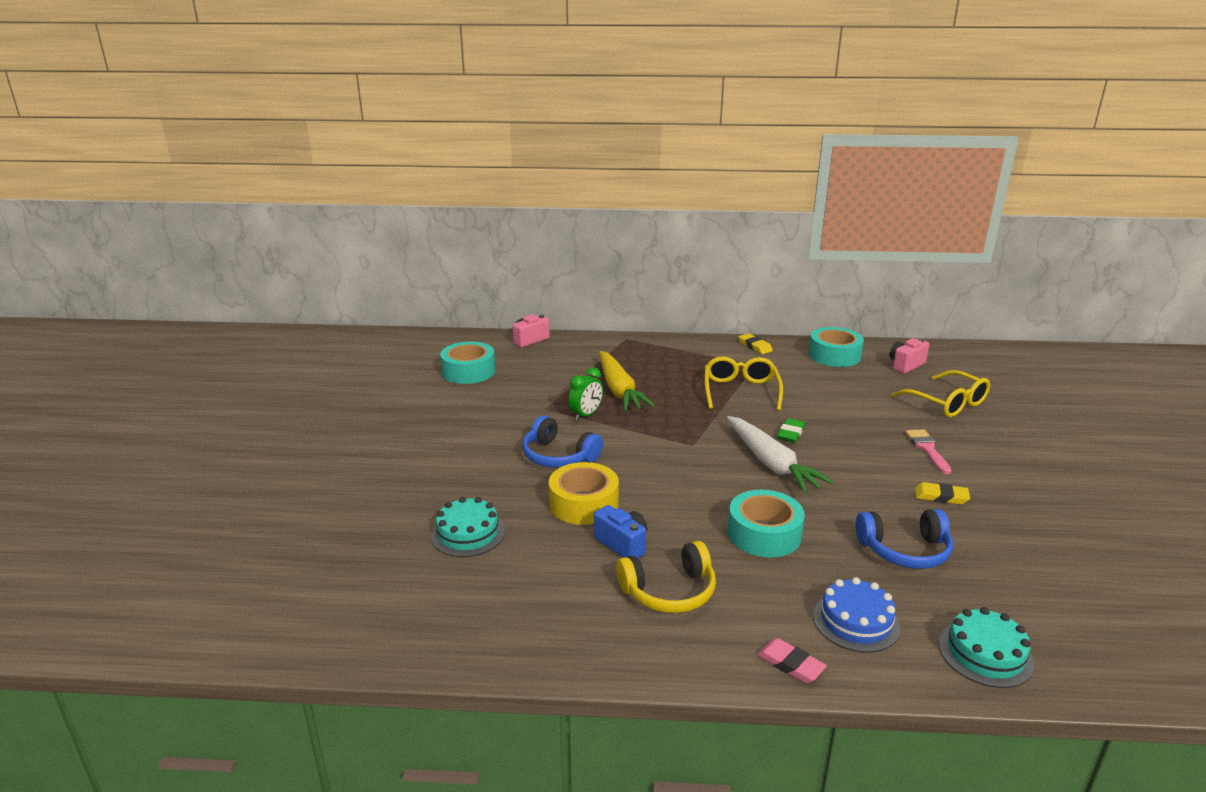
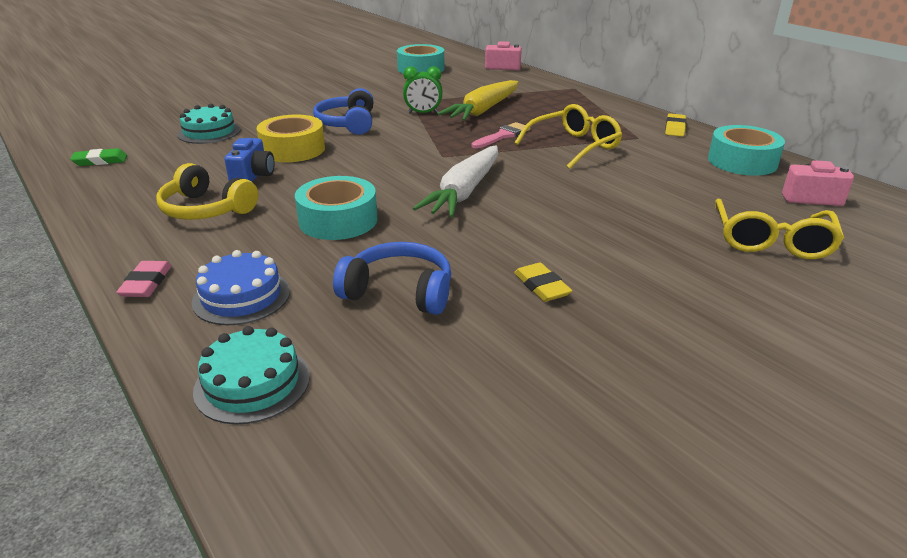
camera: 50 degrees right, 5 degrees up
(791, 433) = (536, 185): green eraser -> green eraser (100, 161)
(905, 550) = (399, 291): blue headphones -> blue headphones turned 150 degrees clockwise
(927, 449) = (635, 255): pink brush -> pink brush (502, 136)

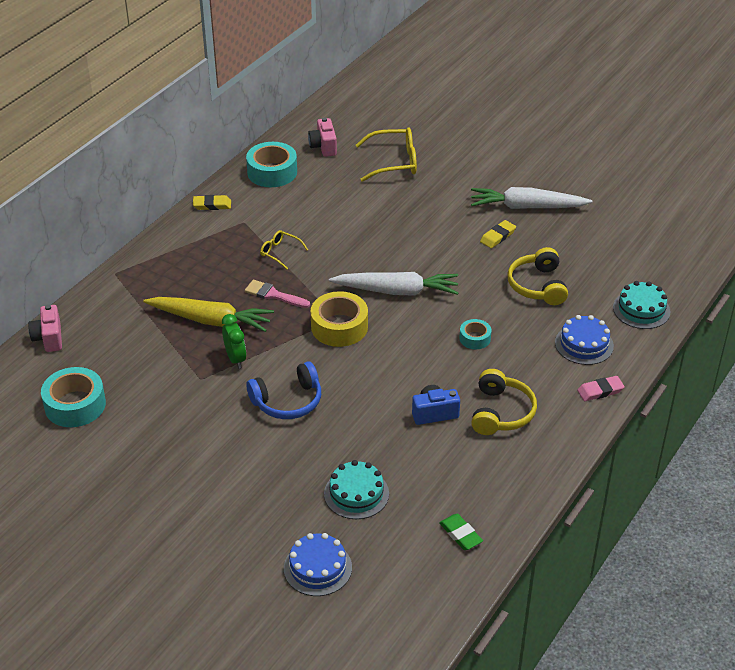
camera: 110 degrees left, 10 degrees up
(163, 111) = (317, 568): none -> blue cake
(293, 149) = (368, 413): yellow tape -> yellow tape (339, 327)
(338, 220) = (475, 338): turquoise tape -> turquoise tape, size x0.54
(399, 291) = (537, 286): blue headphones -> yellow headphones
(574, 146) = (280, 252): yellow glasses -> yellow glasses, size x0.55
(617, 337) = (527, 207): none -> white carrot

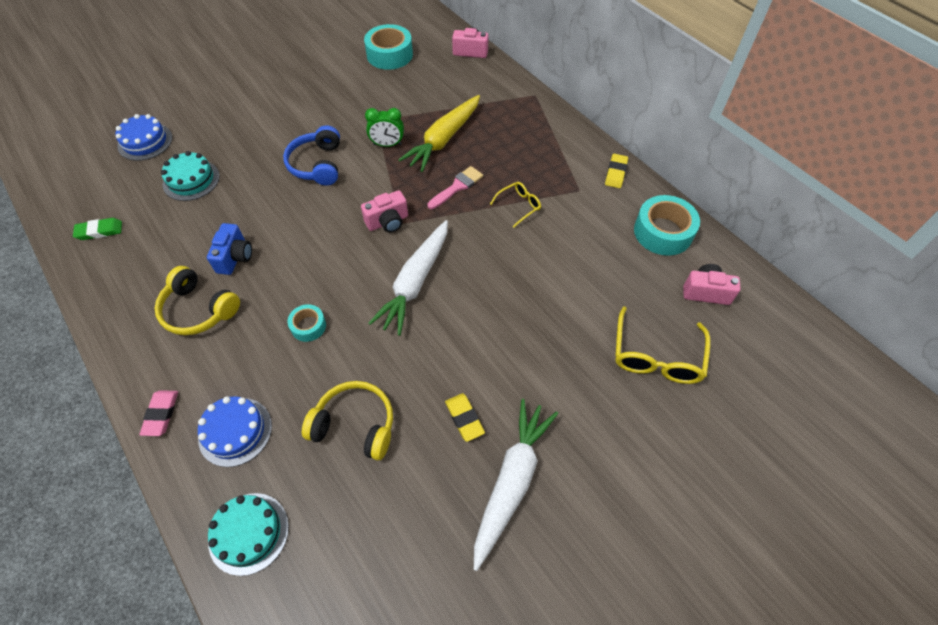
camera: 110 degrees right, 15 degrees up
(339, 327) = (388, 222): yellow tape -> pink camera

